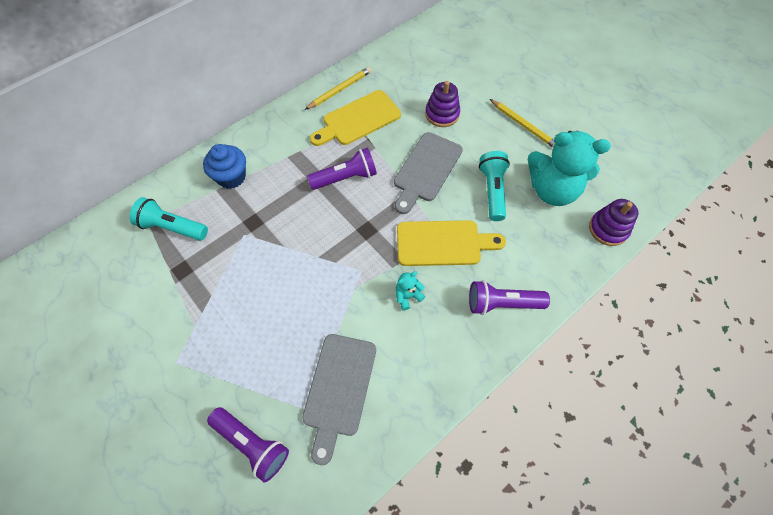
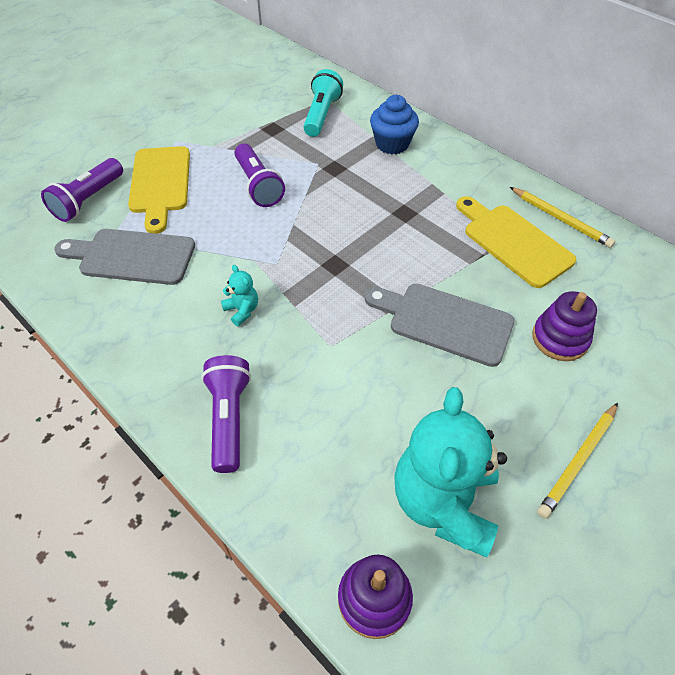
camera: 85 degrees right, 10 degrees down
(346, 178) = (411, 238): purple flashlight -> purple flashlight (258, 186)
(443, 243) = (322, 346): yellow cutting board -> yellow cutting board (160, 183)
(492, 191) = (424, 409): turquoise flashlight -> none

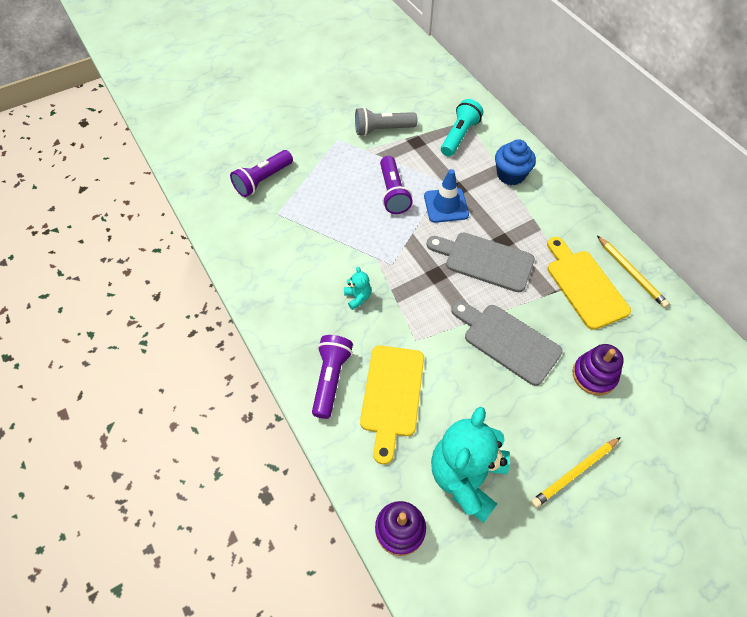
camera: 15 degrees right, 5 degrees up
(132, 256) = (286, 235): grey cutting board -> grey cutting board (484, 260)
(160, 183) = (318, 176): yellow cutting board -> yellow cutting board (392, 395)
(229, 123) = (382, 130): none -> grey flashlight
(326, 188) = (446, 205): none -> blue traffic cone

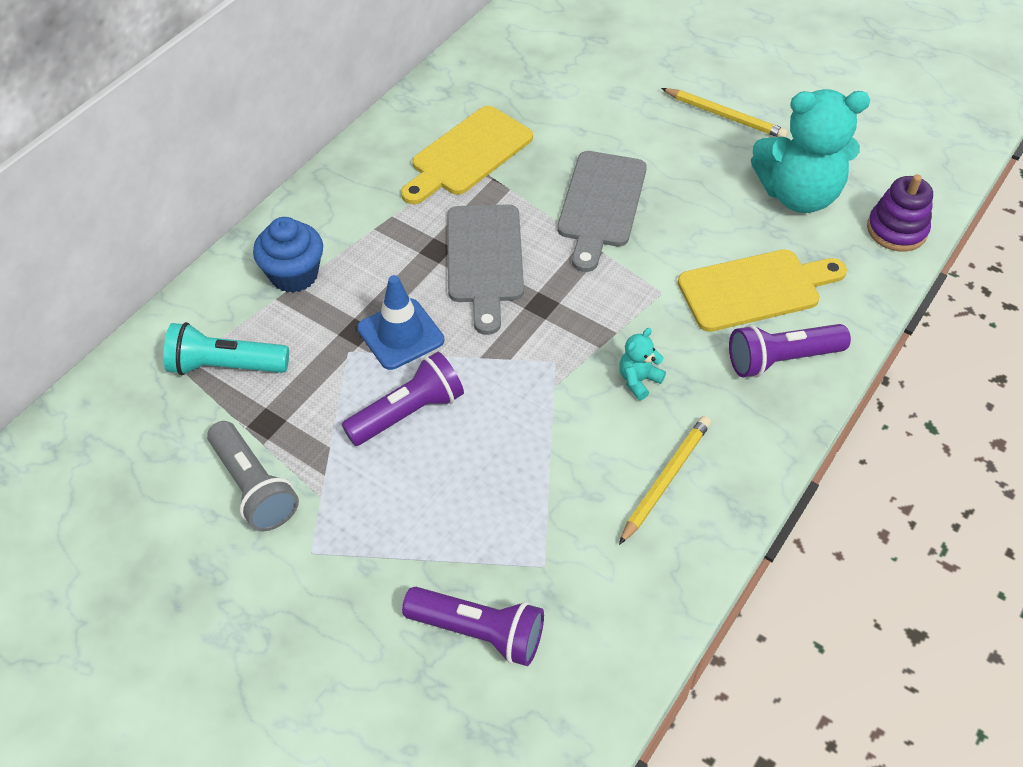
camera: 115 degrees left, 5 degrees down
(594, 375) = (596, 123): purple stacking toy -> none
(631, 273) = (421, 118): yellow pencil -> yellow pencil (665, 479)

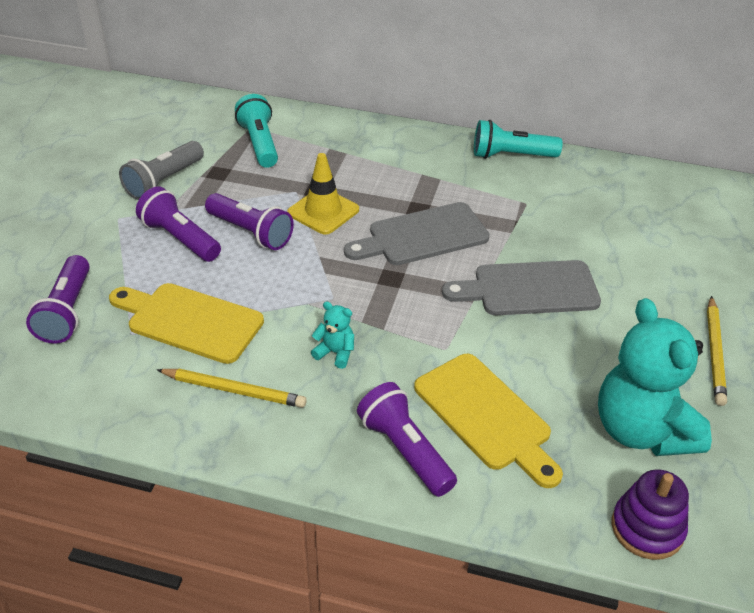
camera: 70 degrees right, 10 degrees down
(294, 275) = (355, 150): blue cupcake -> none
(380, 145) = (511, 155): none -> turquoise flashlight
(386, 488) = (180, 238): none -> purple flashlight
(400, 334) = (323, 211): blue traffic cone -> yellow traffic cone
(468, 154) = (534, 201): yellow cutting board -> yellow cutting board (190, 321)

